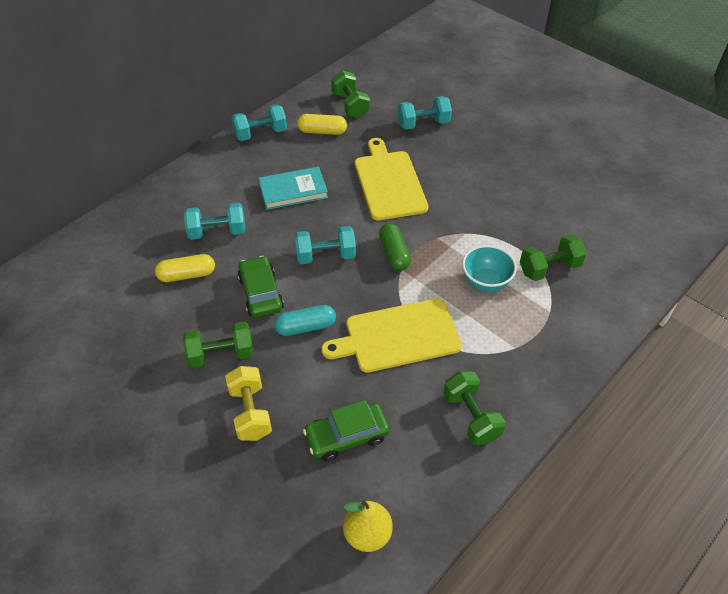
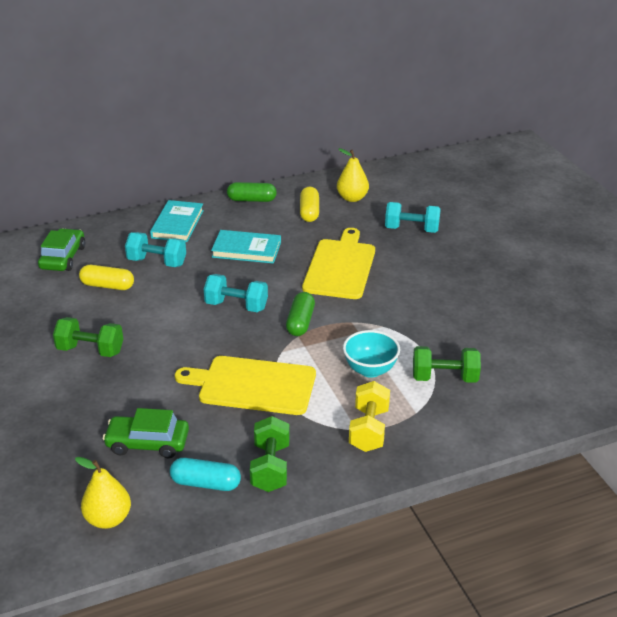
camera: 25 degrees right, 15 degrees down
(208, 182) = (177, 224): none -> turquoise book
(250, 412) = (81, 398): yellow dumbbell -> yellow dumbbell (368, 430)
(260, 133) = (252, 200): turquoise dumbbell -> green capsule
(261, 293) = (158, 317): green car -> green car (63, 257)
(305, 327) = (176, 353): turquoise capsule -> turquoise capsule (205, 483)
(322, 131) = (309, 212): yellow capsule -> yellow capsule turned 60 degrees clockwise
(350, 105) = (352, 198): green dumbbell -> yellow pear

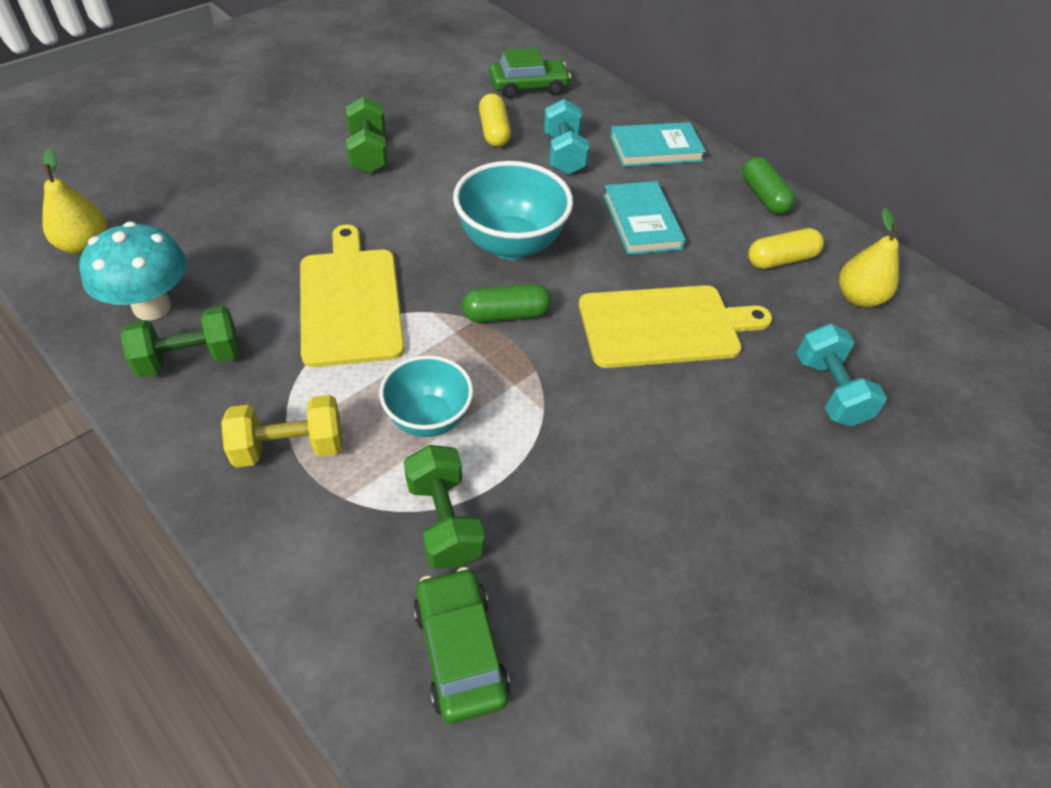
camera: 65 degrees right, 15 degrees up
(147, 443) = (216, 240): green car -> green car (460, 650)
(205, 483) = (152, 307): turquoise capsule -> turquoise mushroom
(236, 306) = (510, 244): turquoise dumbbell -> turquoise bowl

